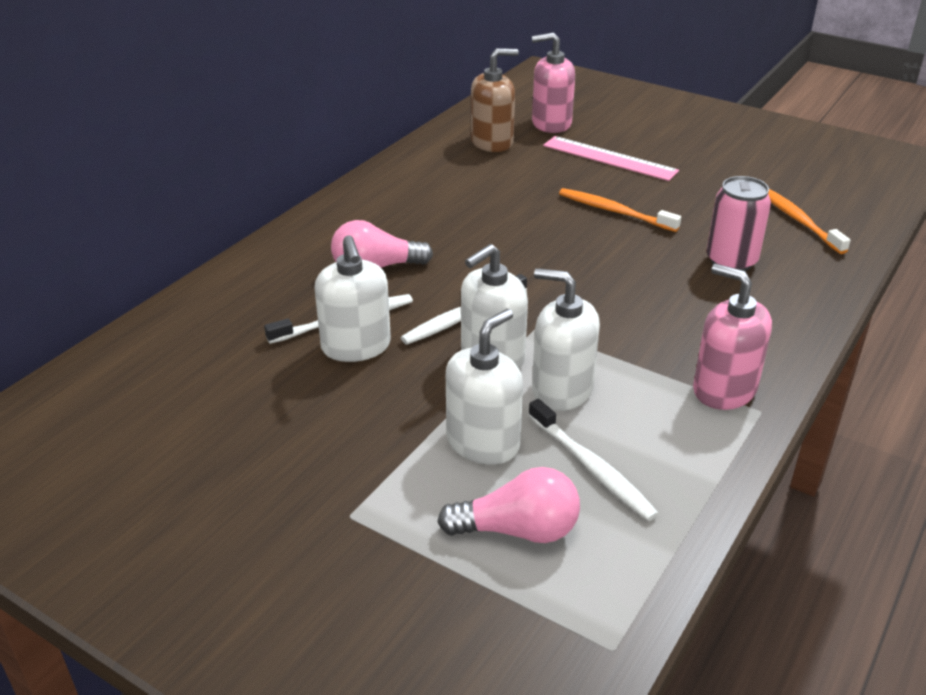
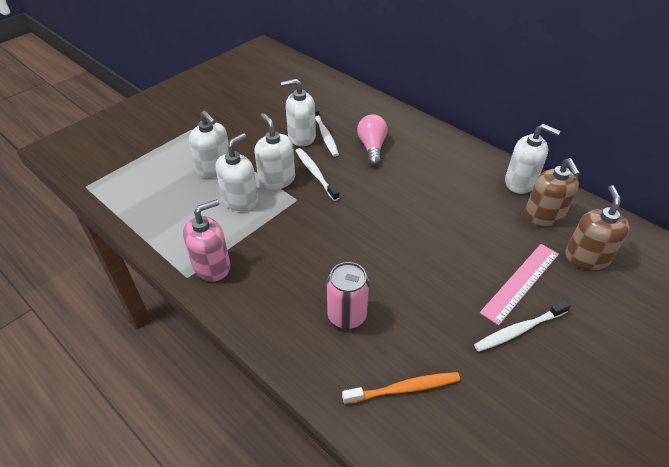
camera: 100 degrees right, 10 degrees up
(432, 154) = (520, 182): none -> white soap dispenser
(518, 530) = (157, 171): pink light bulb -> none
(551, 124) = (586, 257): pink soap dispenser -> brown soap dispenser
(592, 468) = (180, 200): white toothbrush -> white toothbrush (519, 330)
(614, 211) = (429, 265): orange toothbrush -> none

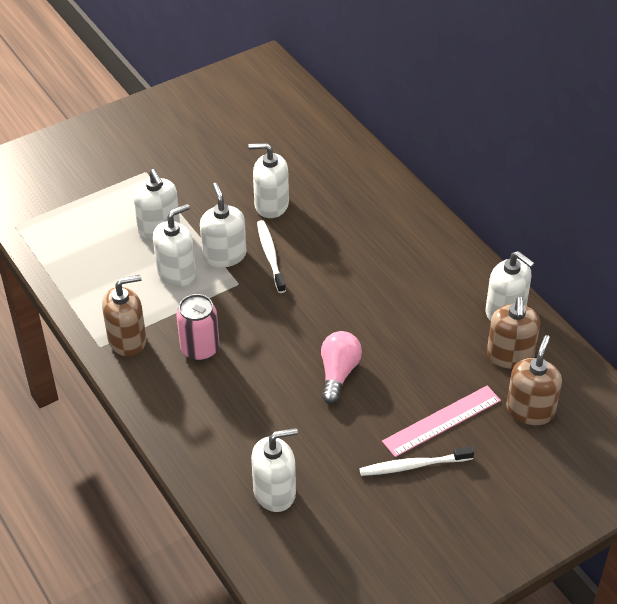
camera: 15 degrees right, 0 degrees up
(212, 266) = (127, 340): pink soap dispenser -> brown soap dispenser
(324, 134) = (300, 206): white toothbrush -> none
(347, 315) = (246, 416): pink can -> pink can (200, 349)
(372, 147) = (350, 234): pink light bulb -> pink light bulb (338, 374)
(404, 388) = (274, 492): orange toothbrush -> white soap dispenser

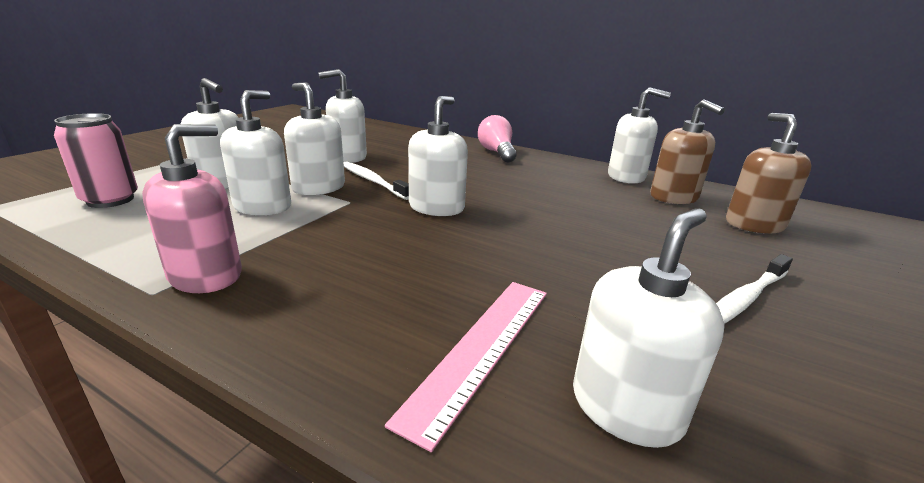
camera: 30 degrees left, 20 degrees down
(127, 340) = (206, 275): brown soap dispenser -> pink soap dispenser
(200, 349) = (336, 260): pink can -> pink can (110, 200)
(296, 310) = (436, 207): none -> white soap dispenser
(338, 374) = (539, 242): pink light bulb -> pink light bulb (497, 153)
(442, 421) = (700, 251): pink ruler -> pink ruler (481, 348)

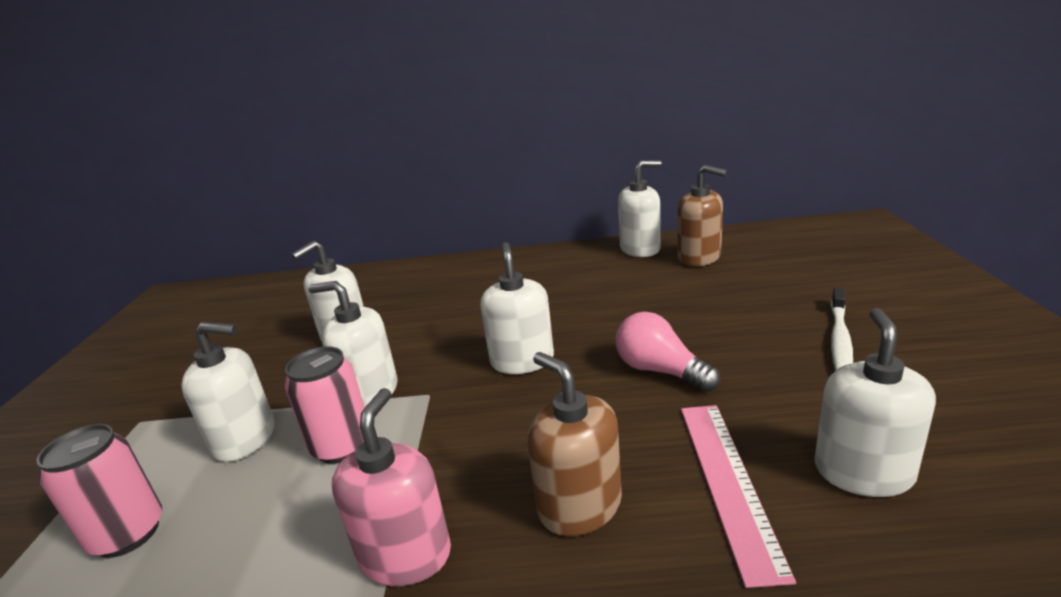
camera: 25 degrees left, 0 degrees up
(263, 206) = (342, 446): white soap dispenser -> pink can
(373, 181) = (417, 357): white toothbrush -> none
(497, 153) = (495, 266): pink light bulb -> pink light bulb (660, 371)
(754, 224) = (779, 262): brown soap dispenser -> brown soap dispenser (579, 506)

